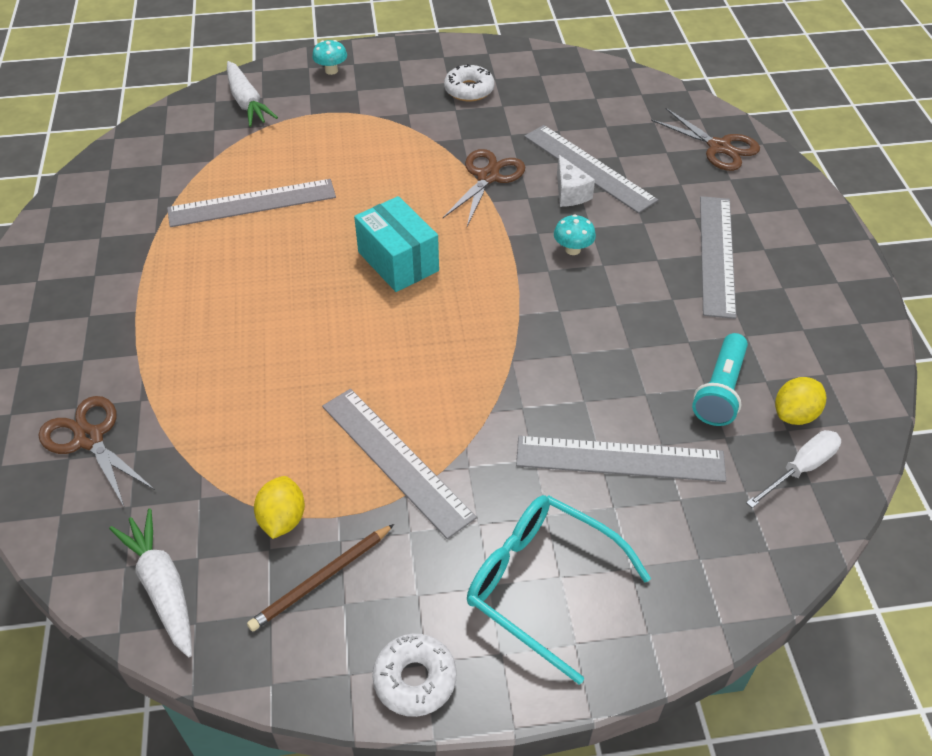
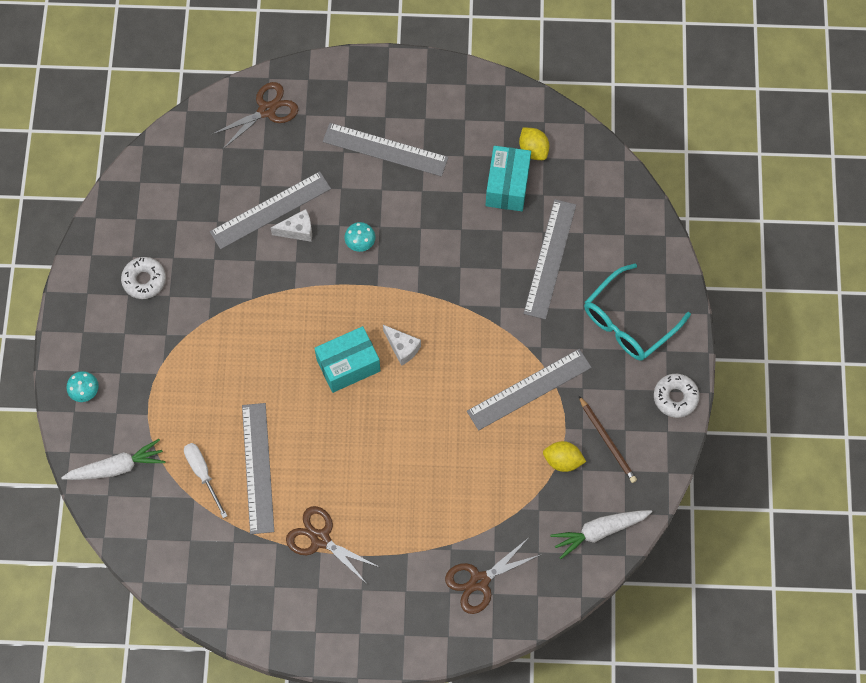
camera: 80 degrees left, 20 degrees up
(433, 309) = (402, 348): none -> white cheese
(488, 177) = (265, 286): brown scissors -> brown scissors (320, 539)
(720, 391) = (507, 186): turquoise flashlight -> turquoise box
(800, 469) = (573, 161): white screwdriver -> white screwdriver (203, 473)

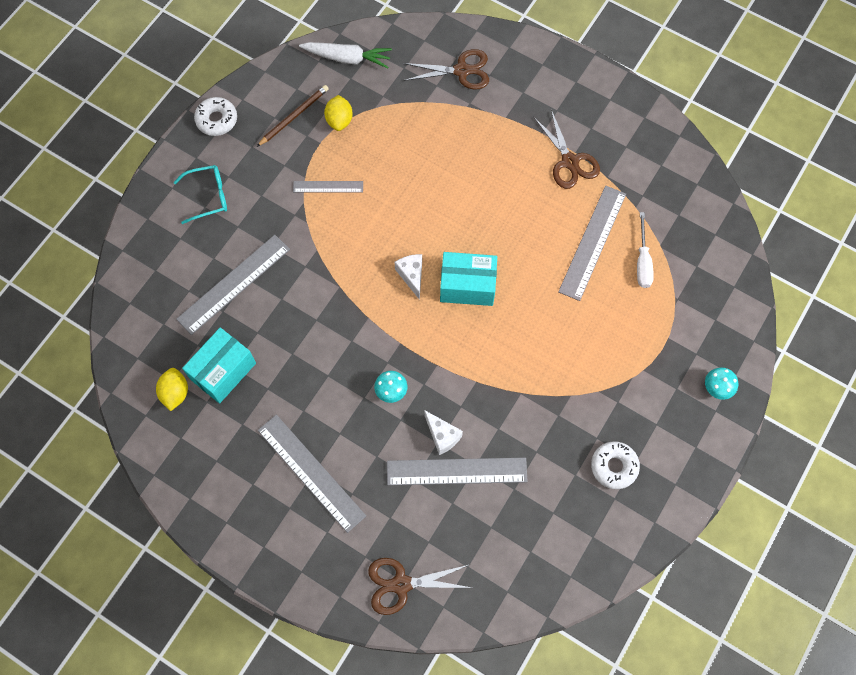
camera: 150 degrees left, 0 degrees up
(117, 467) = (716, 306): white carrot -> none
(297, 230) = (442, 436): white cheese -> white cheese turned 150 degrees counterclockwise
(529, 389) = (328, 186): grey ruler -> grey ruler, size x0.55
(562, 460) = (339, 120): yellow lemon -> yellow lemon turned 45 degrees clockwise
(607, 441) = (294, 116): brown pencil -> brown pencil turned 45 degrees clockwise
(628, 321) = (208, 196): turquoise glasses -> turquoise glasses, size x0.64

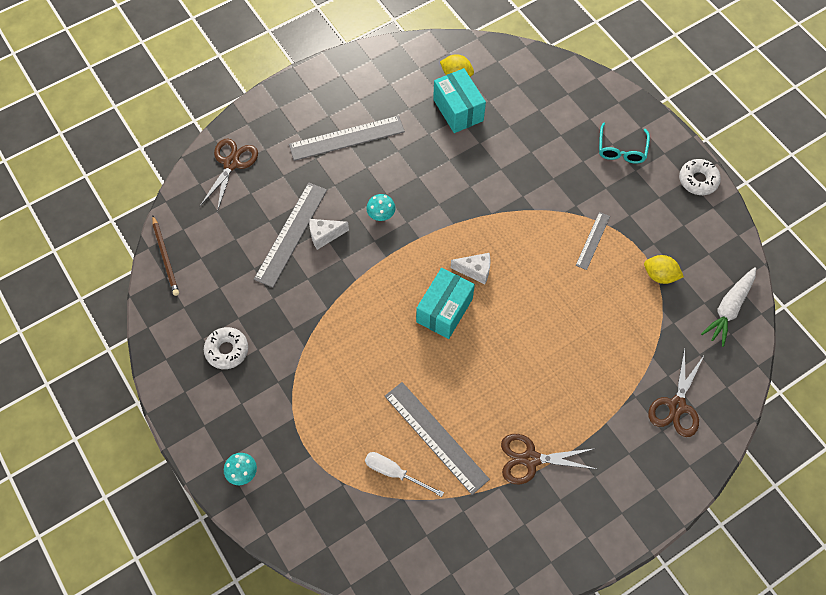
camera: 115 degrees right, 5 degrees down
(234, 284) = (530, 141): grey ruler -> none
(294, 116) = (678, 241): brown pencil -> brown pencil (165, 257)

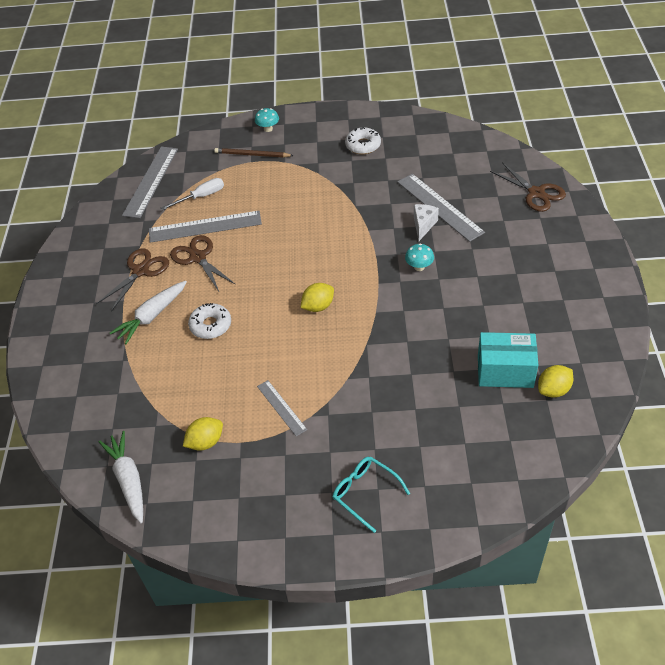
camera: 125 degrees right, 15 degrees down
(165, 257) = (466, 136): brown pencil -> brown pencil (252, 155)
(347, 138) = (520, 274): grey ruler -> grey ruler (151, 181)
(444, 310) = (298, 271): turquoise box -> none
(475, 271) = (318, 306): white cheese -> yellow lemon
(575, 406) = (152, 316): none -> white carrot
(677, 406) = (89, 384): brown scissors -> brown scissors (198, 257)
(698, 180) = (277, 546): white donut -> white donut (211, 325)

